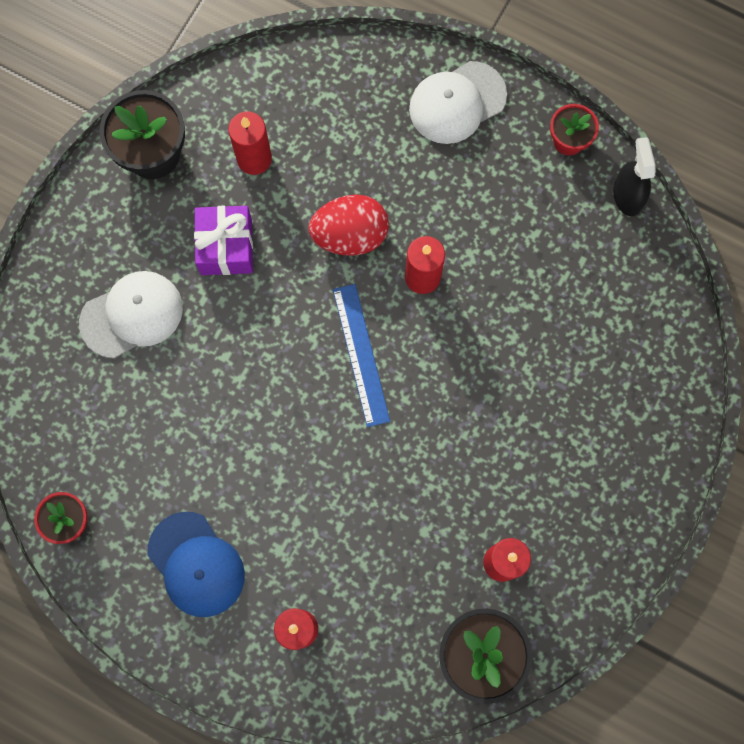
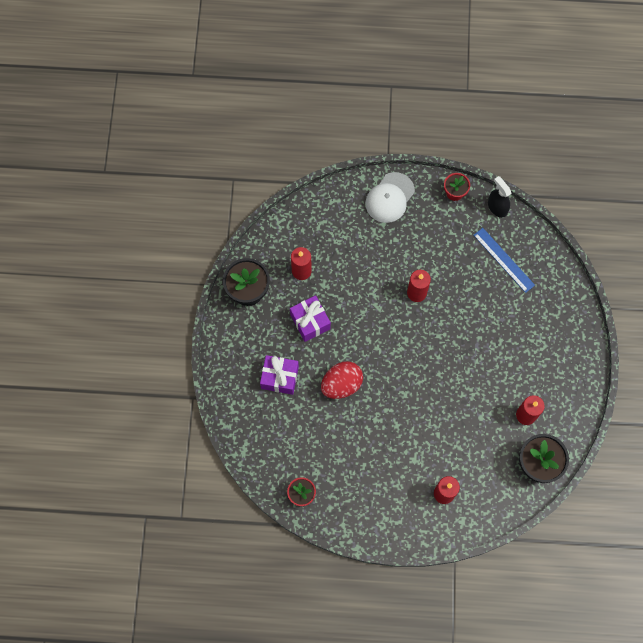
camera: 25 degrees left, 5 degrees down
(132, 315) = (280, 377): white cap -> purple gift
(196, 564) = (376, 486): blue cap -> none
(350, 235) = (370, 288): red egg -> red egg (341, 384)
(361, 354) = (405, 345): blue ruler -> blue ruler (504, 260)

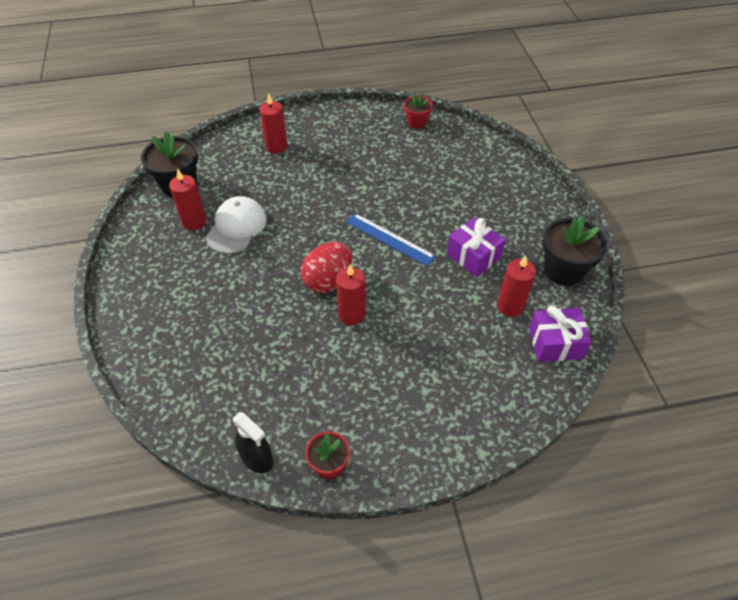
camera: 165 degrees right, 20 degrees down
(280, 377) = (482, 200): purple gift -> purple gift (555, 343)
(341, 384) = (412, 207): red egg -> red egg (328, 280)
(389, 198) = (428, 431): white cap -> white cap (236, 227)
(504, 260) = (237, 382): blue ruler -> blue ruler (389, 239)

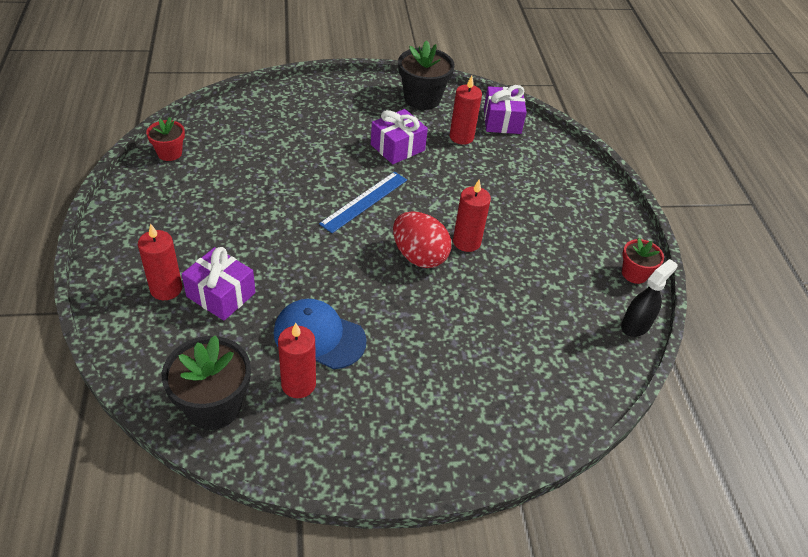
camera: 90 degrees left, 5 degrees down
(236, 227) = (319, 336): white cap -> blue cap
(273, 173) = (221, 294): none -> purple gift

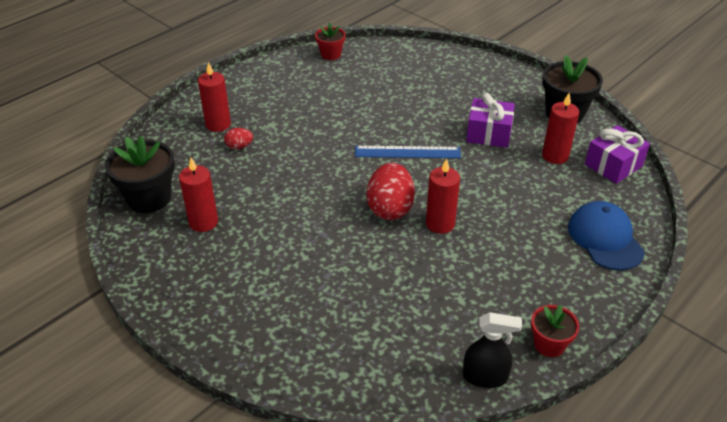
camera: 55 degrees right, 5 degrees down
(221, 294) = (239, 147): purple gift -> red egg
(319, 336) = (254, 207): blue cap -> blue cap (605, 238)

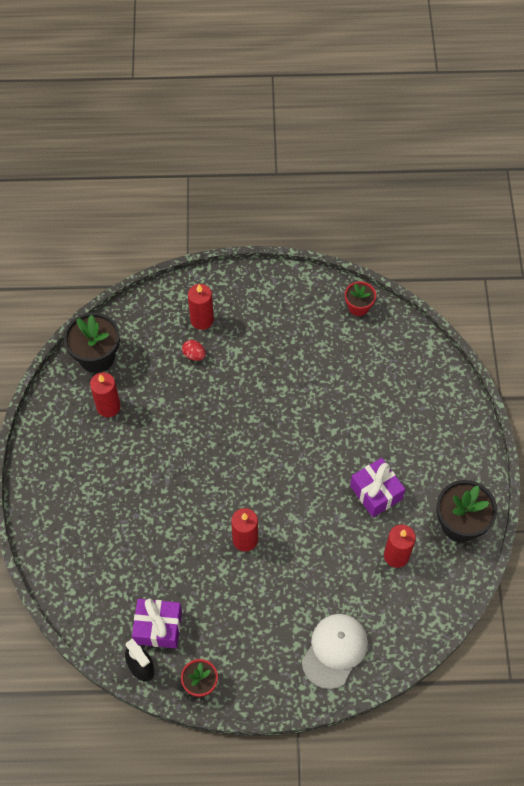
camera: 45 degrees right, 20 degrees up
(390, 208) = (229, 498): red egg -> none
(407, 152) = (297, 459): blue ruler -> none
(605, 238) = (334, 650): blue cap -> white cap
(613, 165) = (427, 602): purple gift -> purple gift (158, 627)

